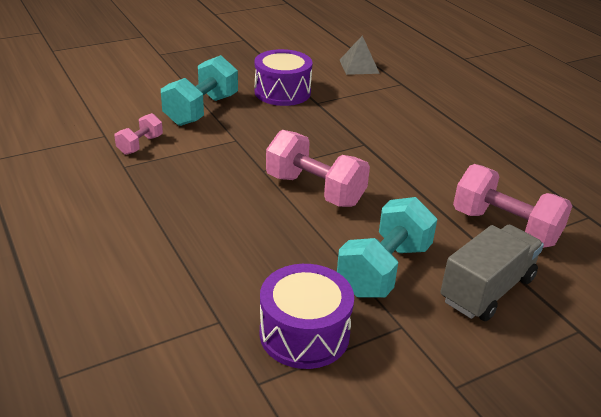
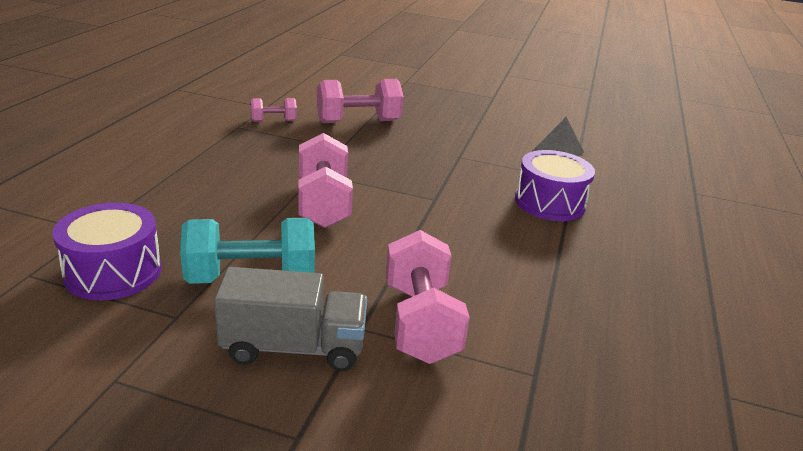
camera: 45 degrees right, 5 degrees down
(201, 110) = (358, 122): turquoise dumbbell -> pink dumbbell
(282, 92) = (446, 138): purple drum -> purple drum (549, 203)

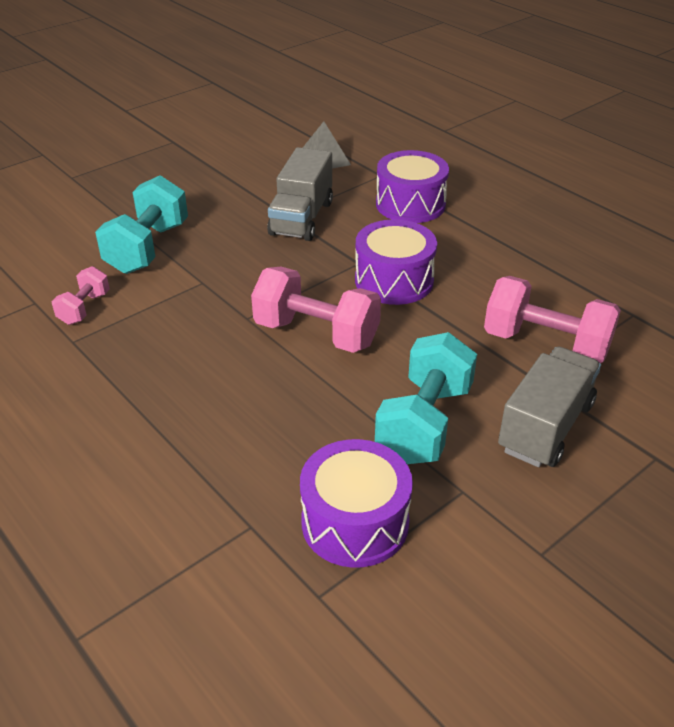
camera: 55 degrees left, 10 degrees up
(358, 122) = (148, 248): pink dumbbell -> turquoise dumbbell
(429, 220) = (394, 280): none -> purple drum
(463, 162) = (301, 218): none -> grey truck

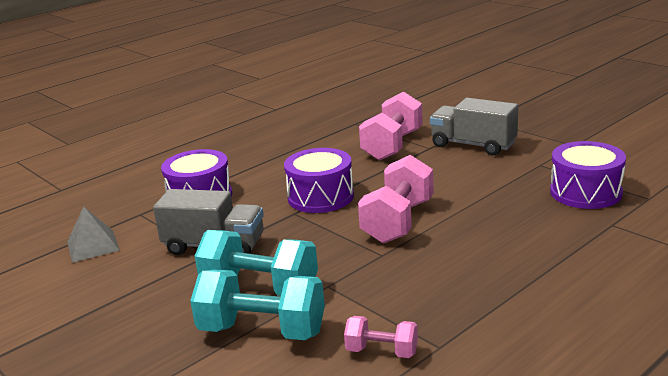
camera: 90 degrees left, 15 degrees down
(424, 423) = (485, 177): turquoise dumbbell -> turquoise dumbbell (260, 288)

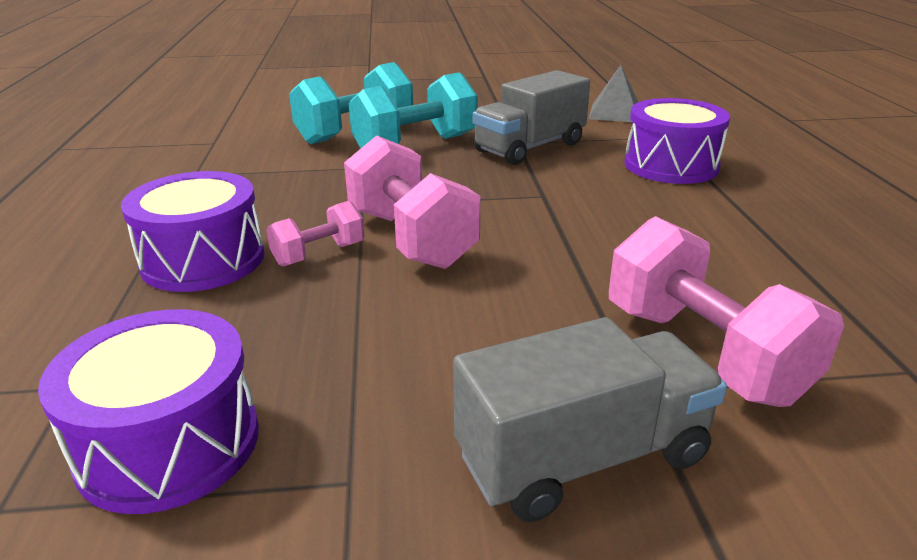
camera: 125 degrees right, 5 degrees up
(320, 197) = (564, 221): purple drum -> purple drum (203, 260)
(382, 351) = (241, 156): pink dumbbell -> pink dumbbell (319, 254)

